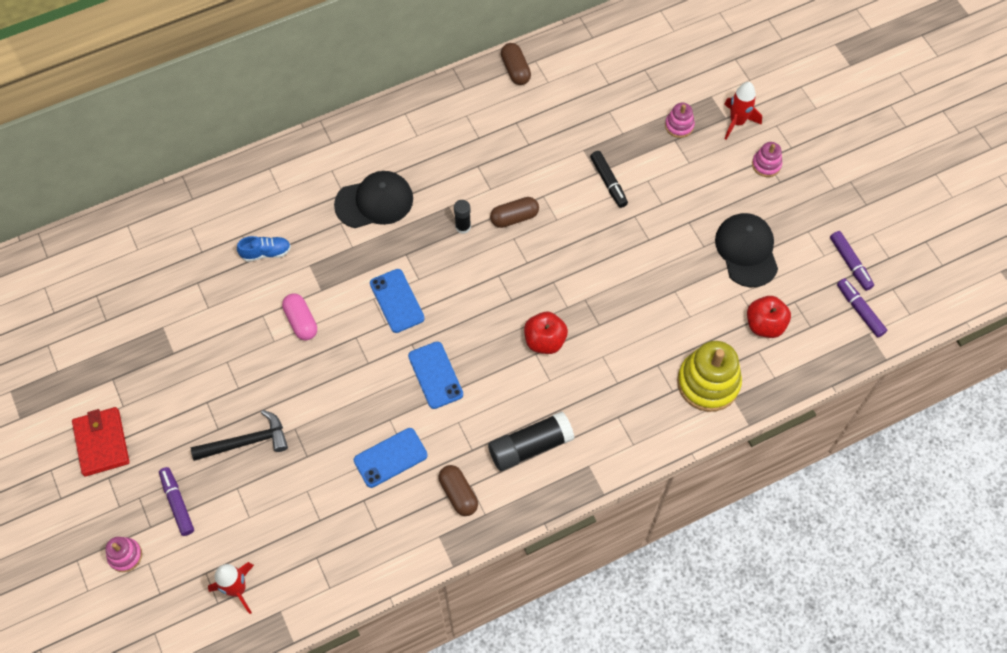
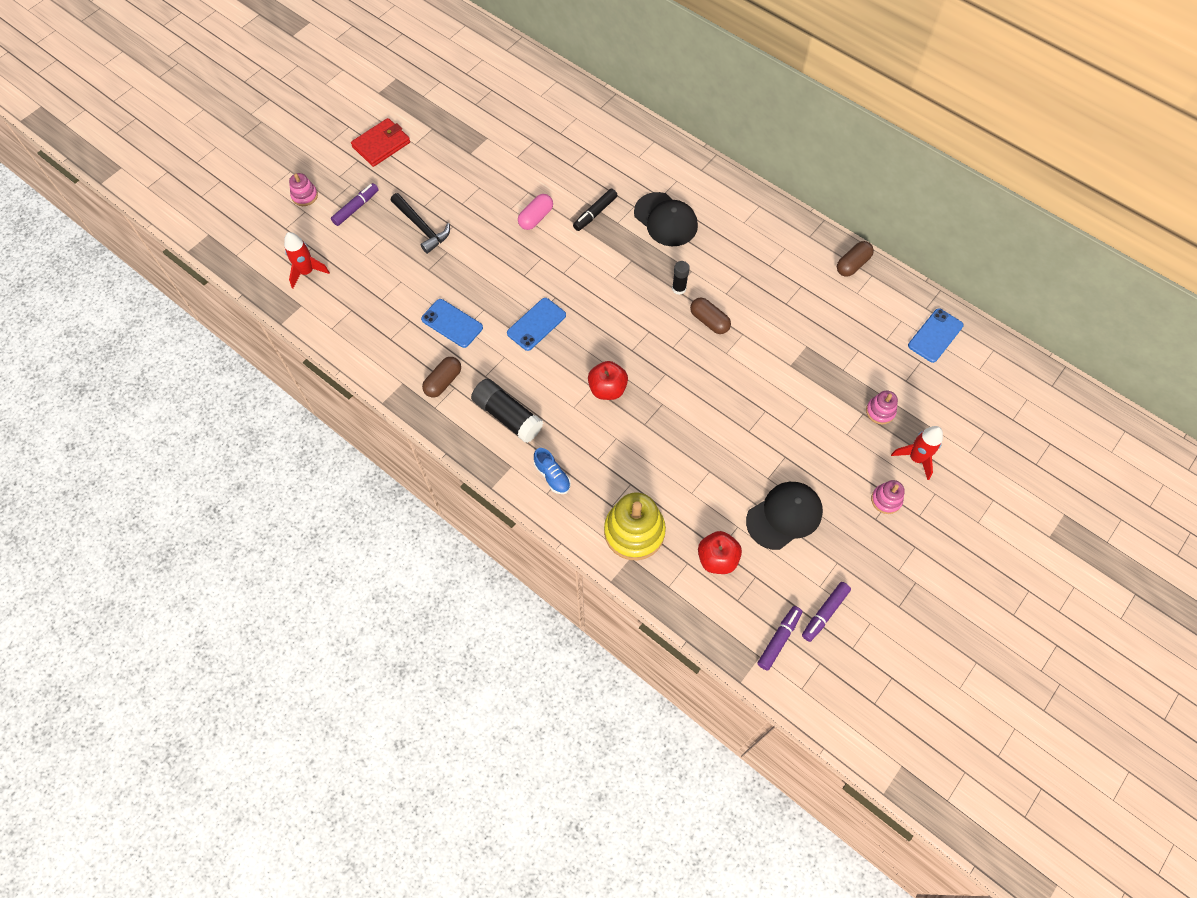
camera: 65 degrees right, 0 degrees up
(266, 253) = (581, 171): blue shoe -> blue shoe (552, 476)
(397, 301) = (587, 271): blue phone -> blue phone (935, 335)
(608, 182) = (786, 377): black marker -> black marker (595, 213)

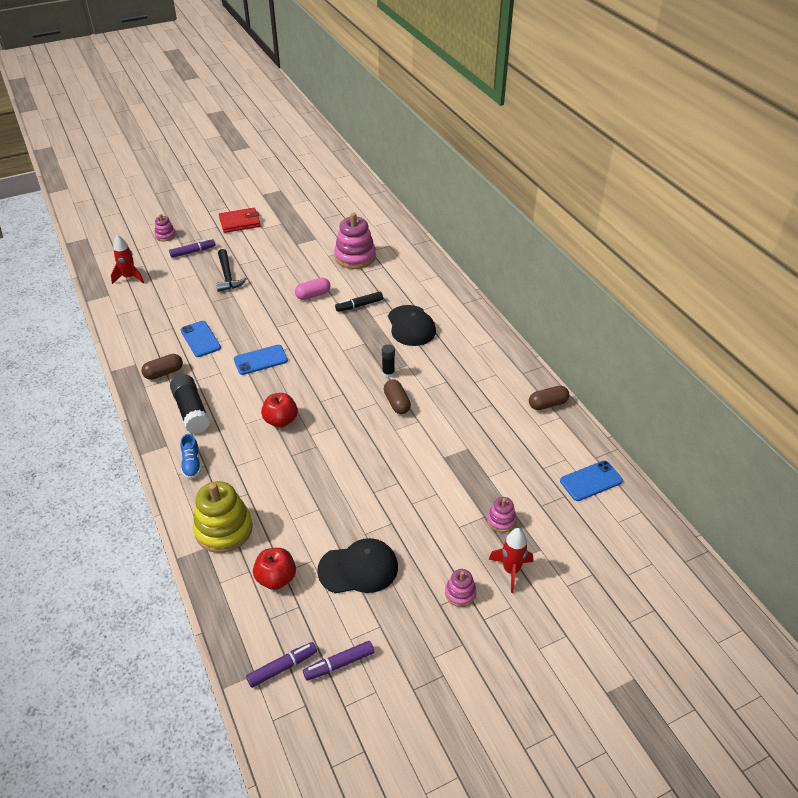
camera: 25 degrees right, 20 degrees down
(548, 148) = (355, 257): none -> pink stacking toy

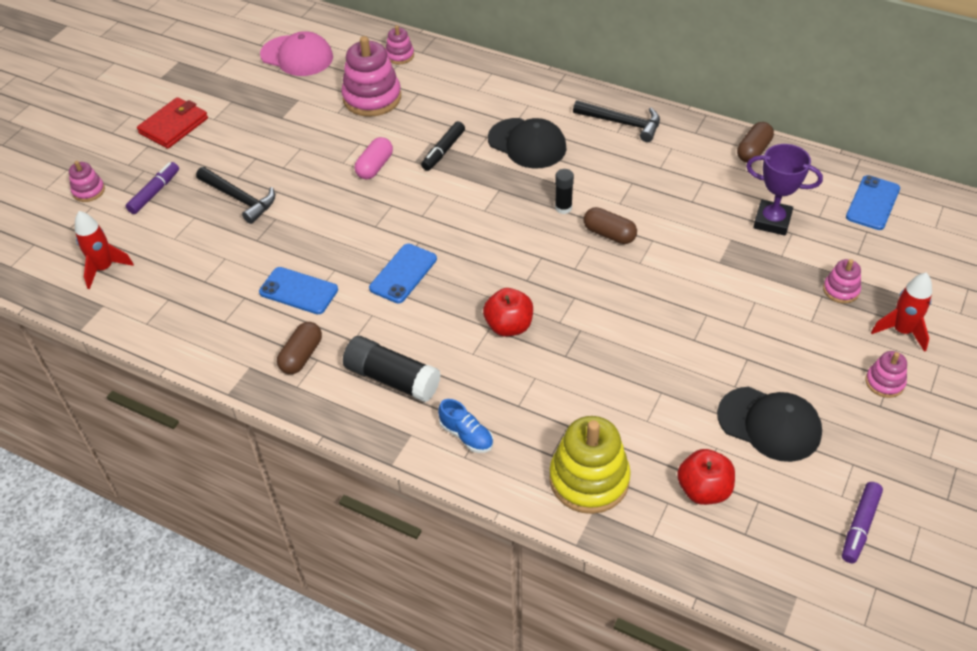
camera: 35 degrees left, 5 degrees up
(282, 667) = (814, 570): purple marker -> none
(342, 215) = (297, 56): none -> pink cap
(358, 568) = (769, 424): black cap -> black cap turned 75 degrees clockwise
(397, 241) = (399, 56): none -> pink stacking toy
(482, 343) = (622, 123): none -> black hammer
(507, 453) = (772, 221): none -> purple trophy

